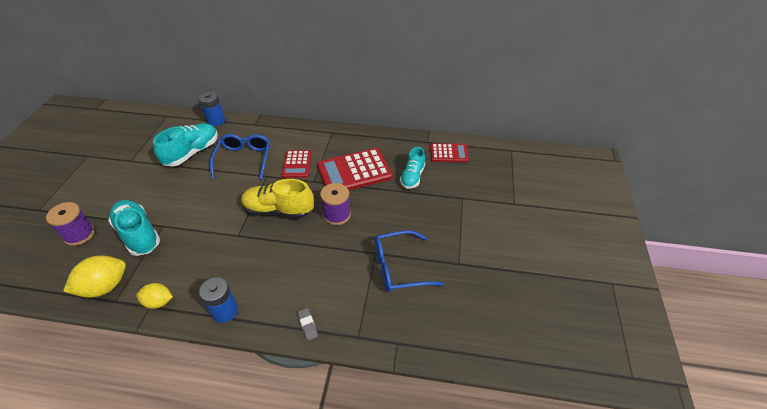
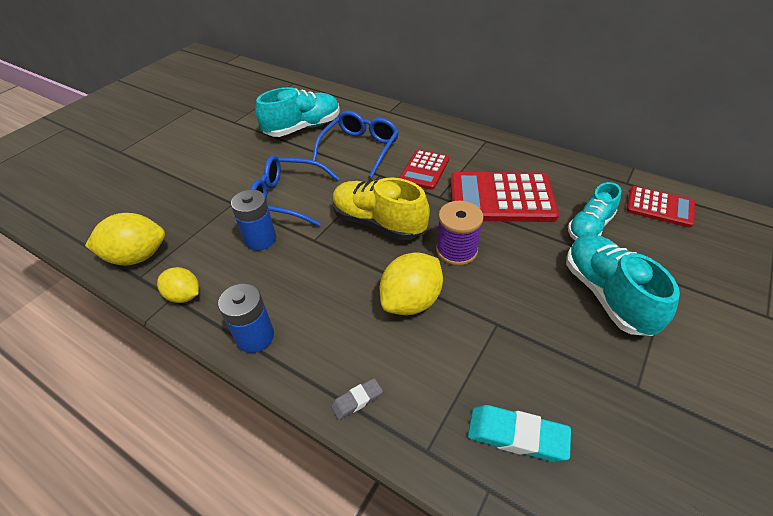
camera: 25 degrees right, 0 degrees up
(79, 234) = (143, 188): purple spool -> none
(138, 235) = (202, 206): turquoise shoe -> turquoise shoe (607, 294)
(216, 121) = (345, 98): blue battery -> blue battery (260, 239)
(307, 325) = (357, 400): grey eraser -> grey eraser turned 60 degrees clockwise
(319, 256) = (411, 301): none -> yellow lemon
(399, 267) = (528, 359): blue glasses -> blue glasses (287, 198)
(404, 311) = (517, 435): none -> turquoise eraser

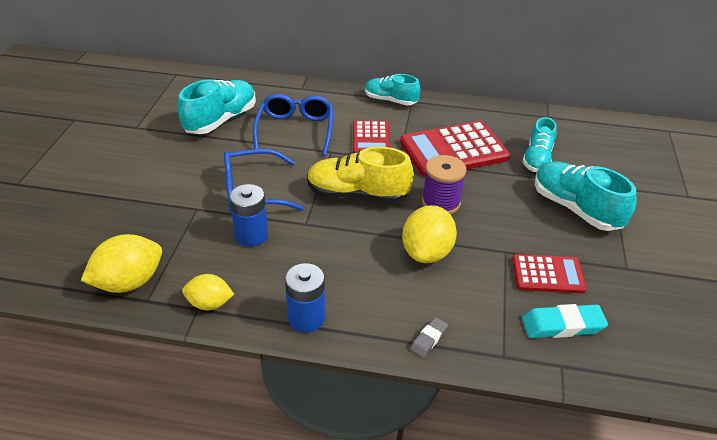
camera: 25 degrees left, 5 degrees down
(465, 136) = (390, 100): none -> turquoise shoe
(659, 207) = (582, 131): red calculator -> red calculator (547, 274)

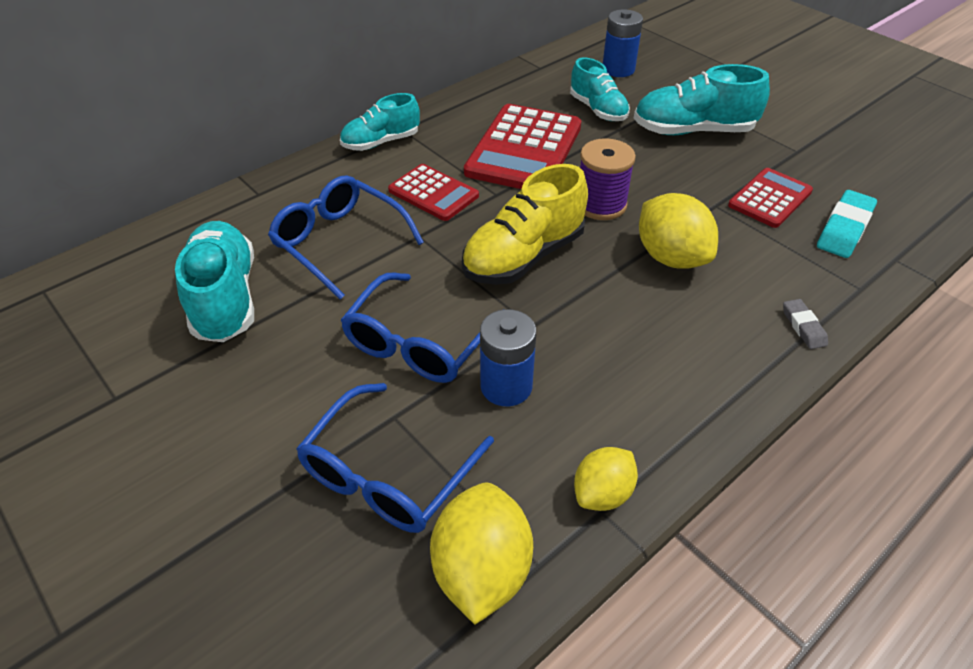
camera: 50 degrees left, 5 degrees up
(160, 225) = (388, 474): none -> blue glasses
(306, 318) = (700, 409): blue battery -> blue battery (618, 69)

